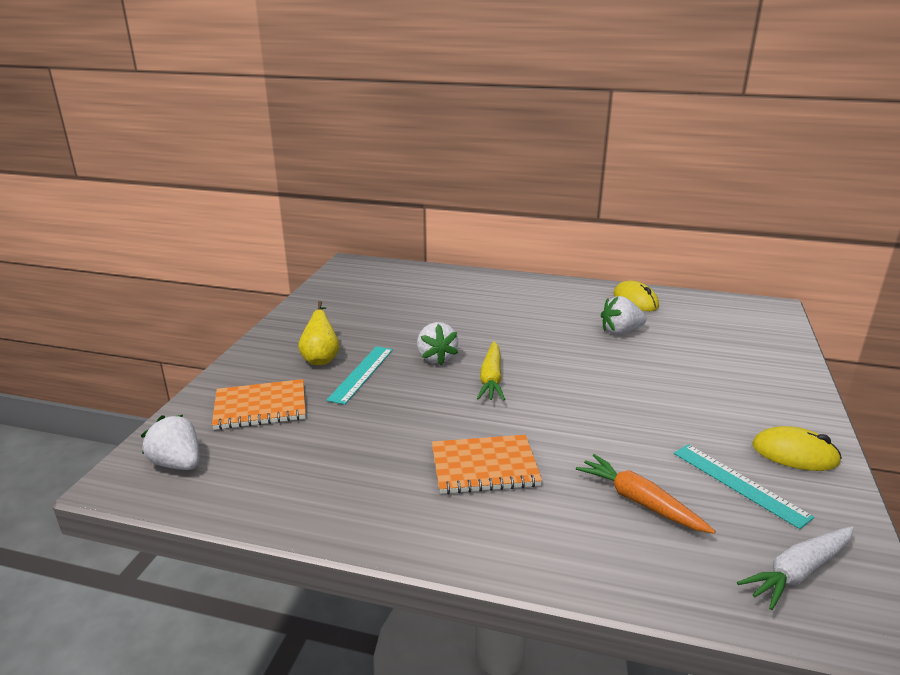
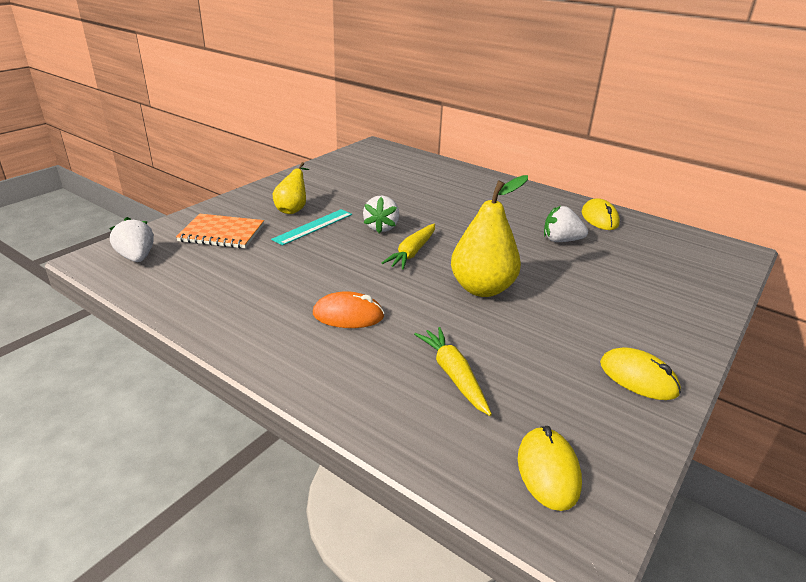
camera: 20 degrees right, 5 degrees up
(484, 467) = (348, 315): orange notebook -> orange mouse
(590, 401) = (482, 288): none -> yellow pear
(640, 502) = (453, 375): orange carrot -> yellow carrot
(739, 484) = (558, 387): turquoise ruler -> none
(798, 572) = (548, 471): white carrot -> yellow mouse

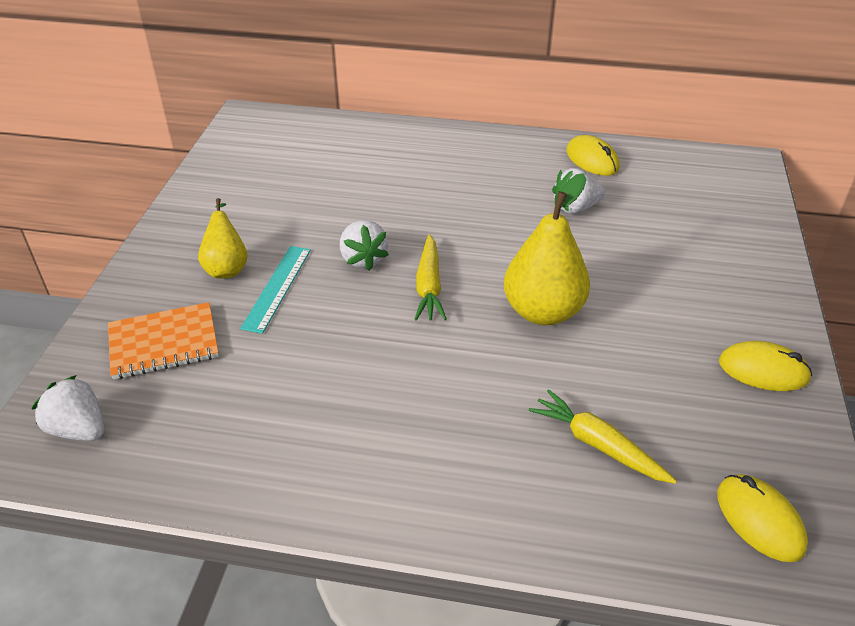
camera: 25 degrees left, 10 degrees up
(348, 315) = (428, 410): orange mouse -> none

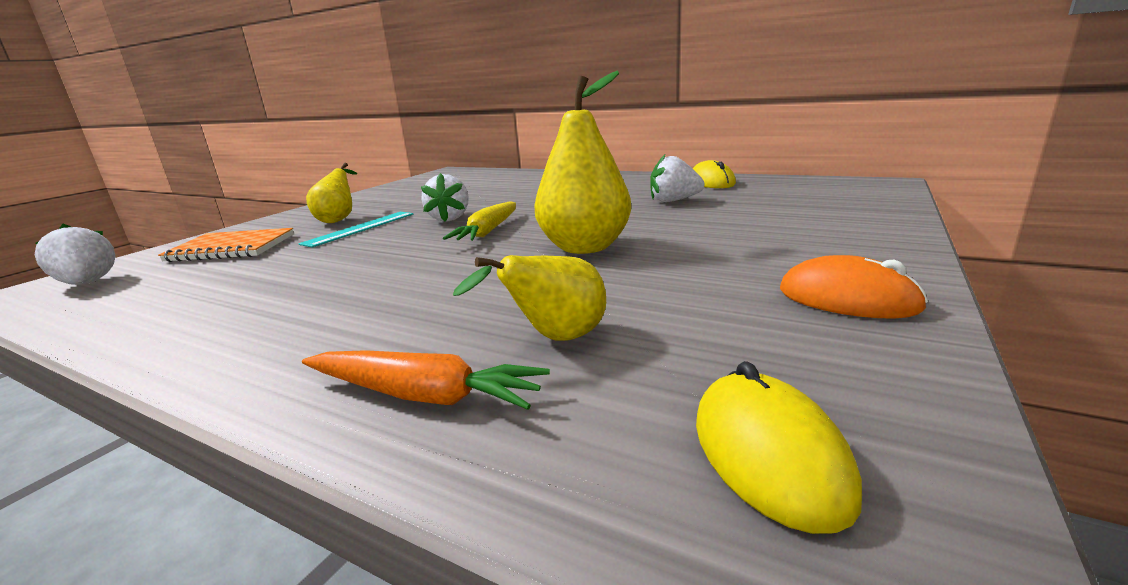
camera: 20 degrees right, 20 degrees down
(553, 515) = (423, 395): none -> orange carrot
(598, 445) = (554, 339): yellow carrot -> yellow pear
(763, 370) = (847, 299): yellow mouse -> orange mouse

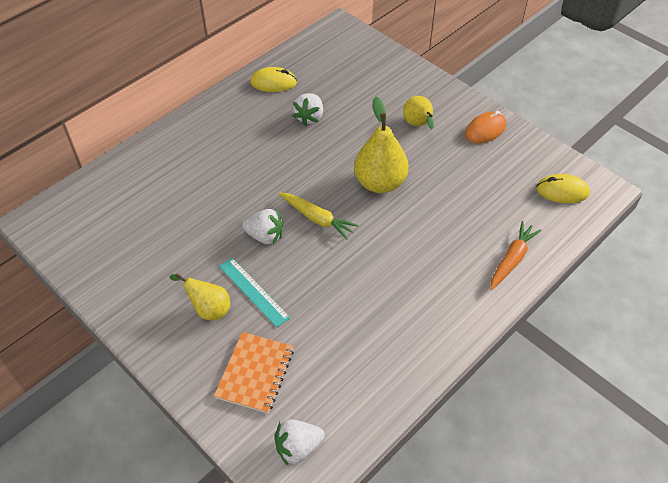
camera: 75 degrees left, 30 degrees up
(554, 339) = (484, 218): yellow pear -> yellow pear (418, 125)

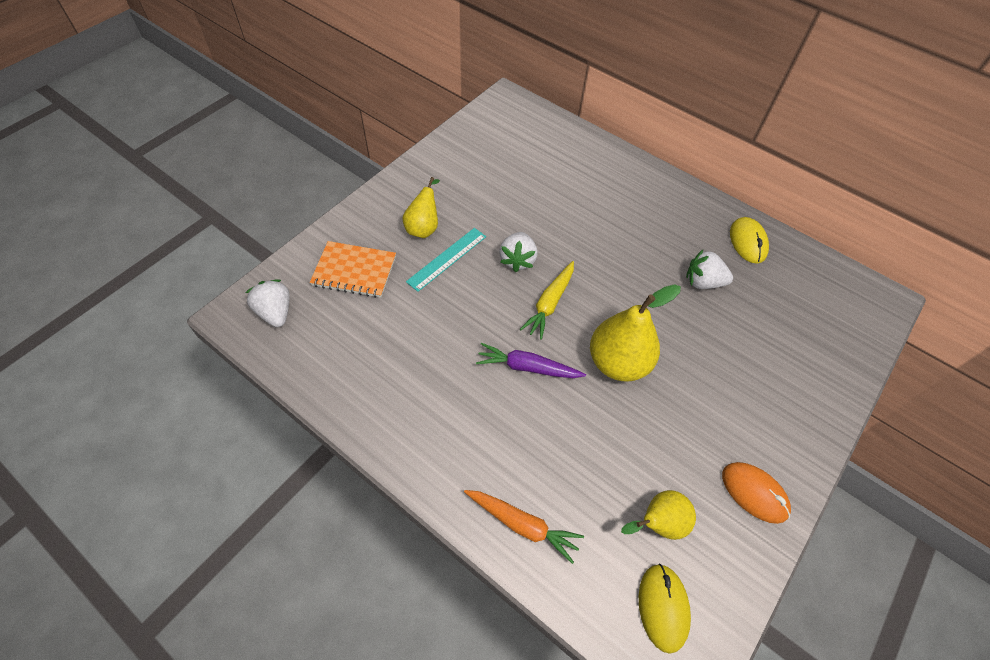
camera: 80 degrees right, 5 degrees up
(380, 241) = (527, 367): none -> purple carrot
(418, 125) = (733, 403): yellow pear -> yellow pear (658, 523)

